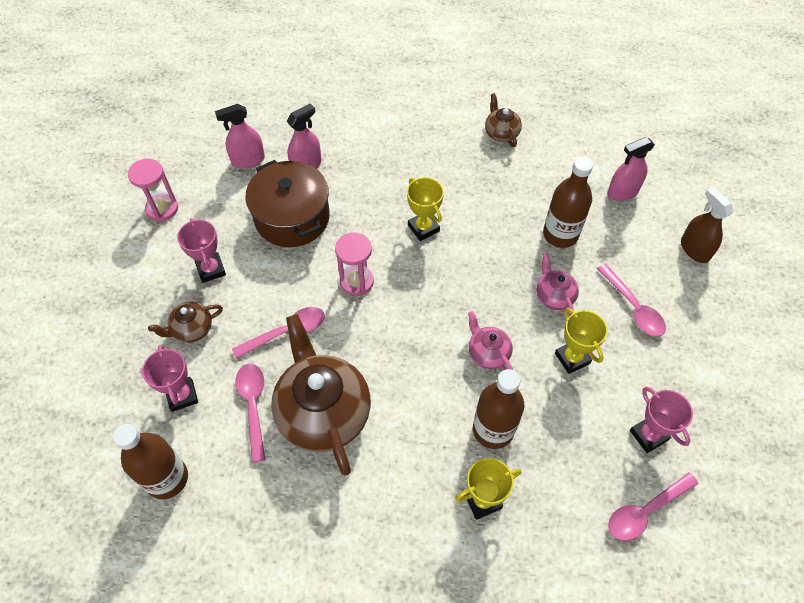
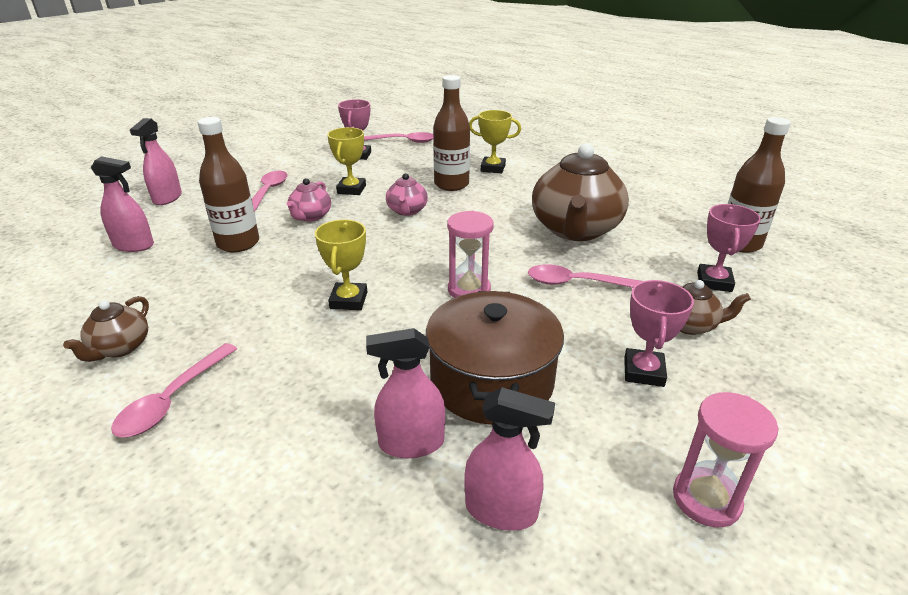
camera: 145 degrees left, 25 degrees down
(253, 406) = (639, 253): pink spoon -> pink spoon (173, 399)
(694, 249) = (167, 198): brown spray bottle -> pink spray bottle

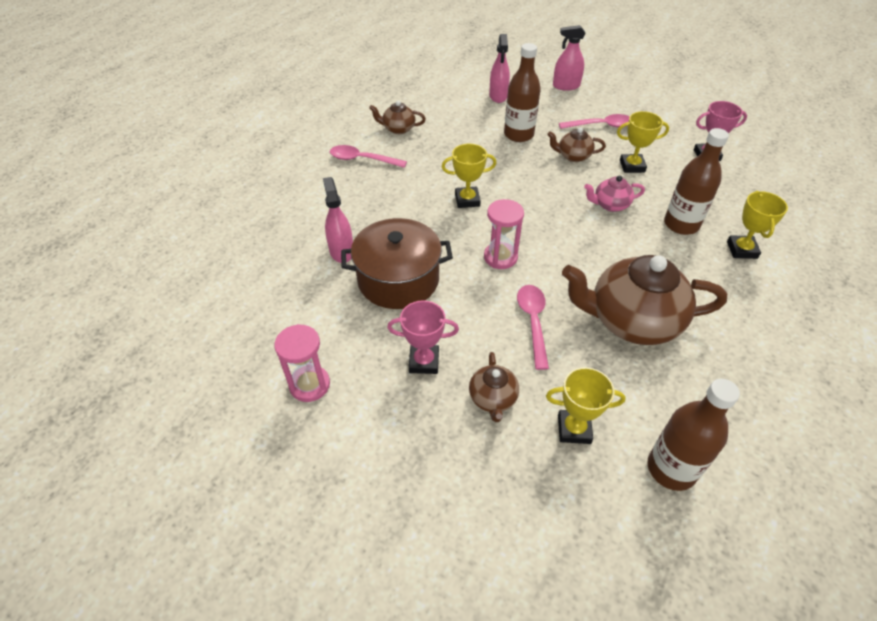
camera: 80 degrees right, 15 degrees up
(310, 216) = (573, 156): pink teapot -> brown teapot
(403, 141) = (764, 176): pink spoon -> none
(501, 510) = (298, 292): pink spray bottle -> none
(714, 282) = (574, 429): pink trophy -> yellow trophy

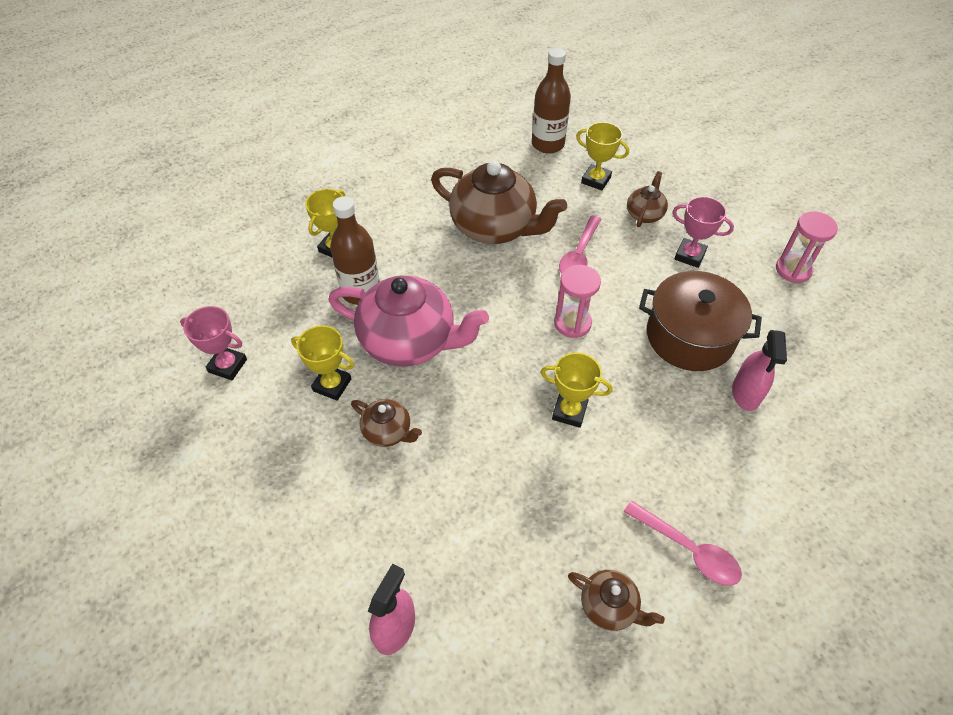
camera: 155 degrees left, 5 degrees up
(518, 135) = (429, 507): brown bottle -> none
(566, 86) = (261, 603): pink spray bottle -> none
(600, 126) = (300, 475): pink spoon -> none
(610, 205) = (409, 341): pink teapot -> pink teapot, size x2.11

